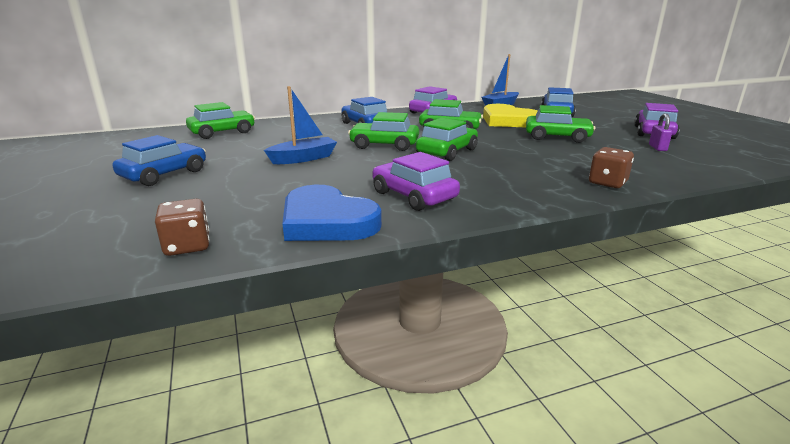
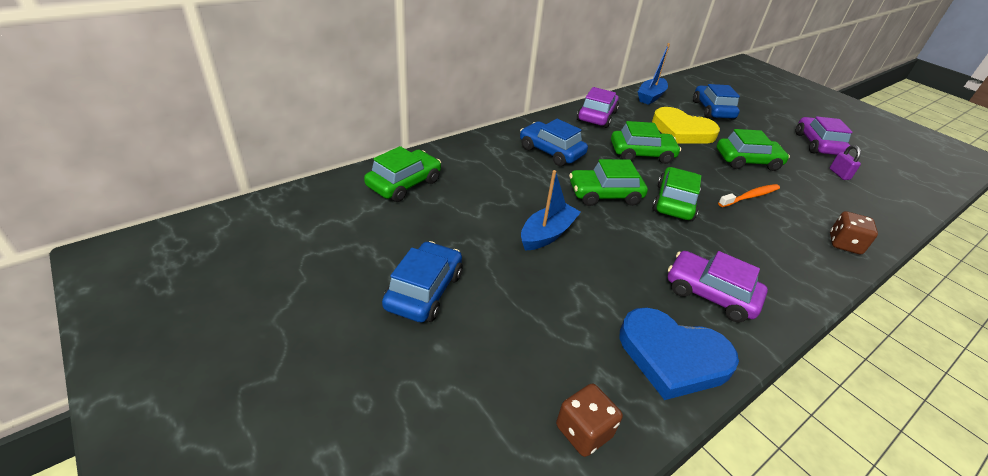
camera: 20 degrees left, 15 degrees up
(533, 153) = (750, 196): none -> orange toothbrush

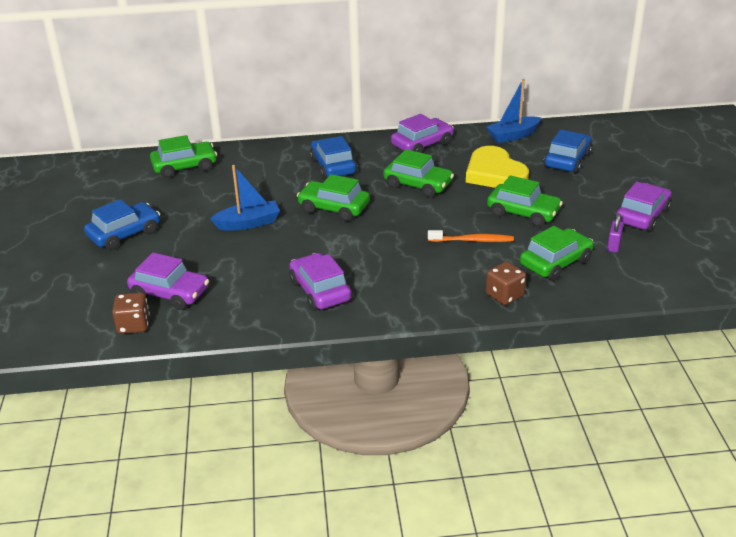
camera: 35 degrees right, 5 degrees down
(571, 359) = (170, 293): none -> purple car
(672, 356) = (238, 313): blue heart -> none
(674, 202) = (388, 228): green car -> green car (556, 263)

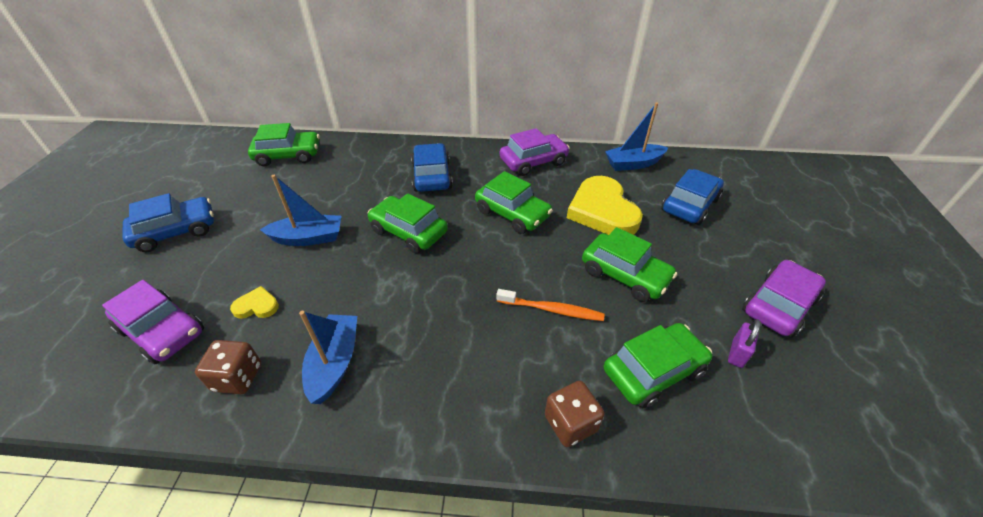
camera: 10 degrees right, 10 degrees up
(133, 325) = (86, 379): brown dice -> brown dice (238, 377)
(236, 269) = (257, 306): none -> yellow heart
(320, 291) = (335, 363): purple car -> blue boat

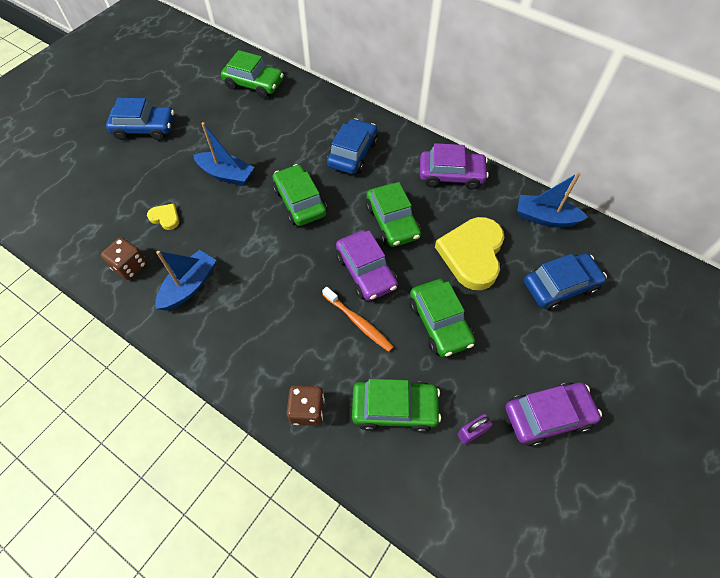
camera: 30 degrees right, 15 degrees up
(162, 331) = (103, 209): purple car -> purple car (366, 271)

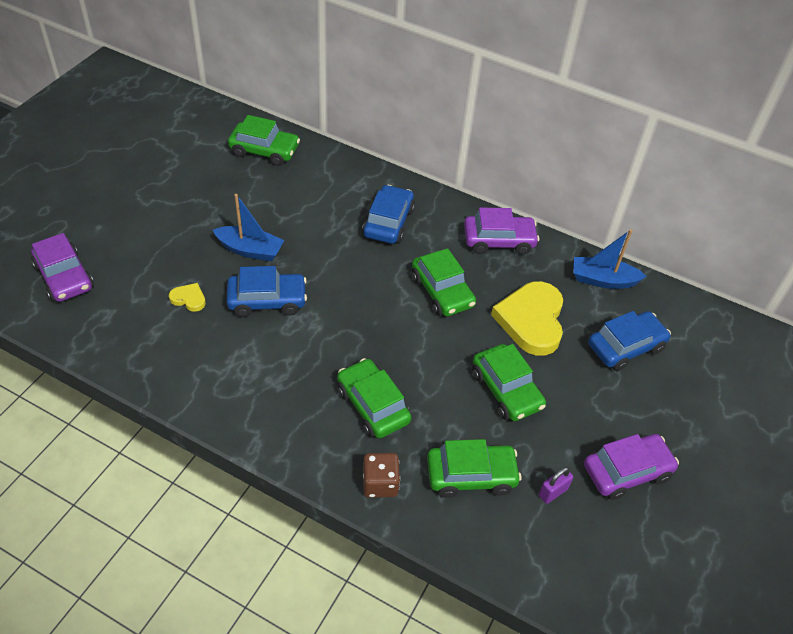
camera: 10 degrees left, 10 degrees down
(130, 266) = (158, 352): brown dice -> none
(145, 128) = (146, 203): blue car -> blue car (267, 301)
(189, 286) = (230, 368): blue boat -> none
(300, 202) = (338, 275): green car -> green car (373, 405)
(358, 322) = (421, 394): orange toothbrush -> none
(366, 271) = (421, 343): purple car -> purple car (64, 277)

